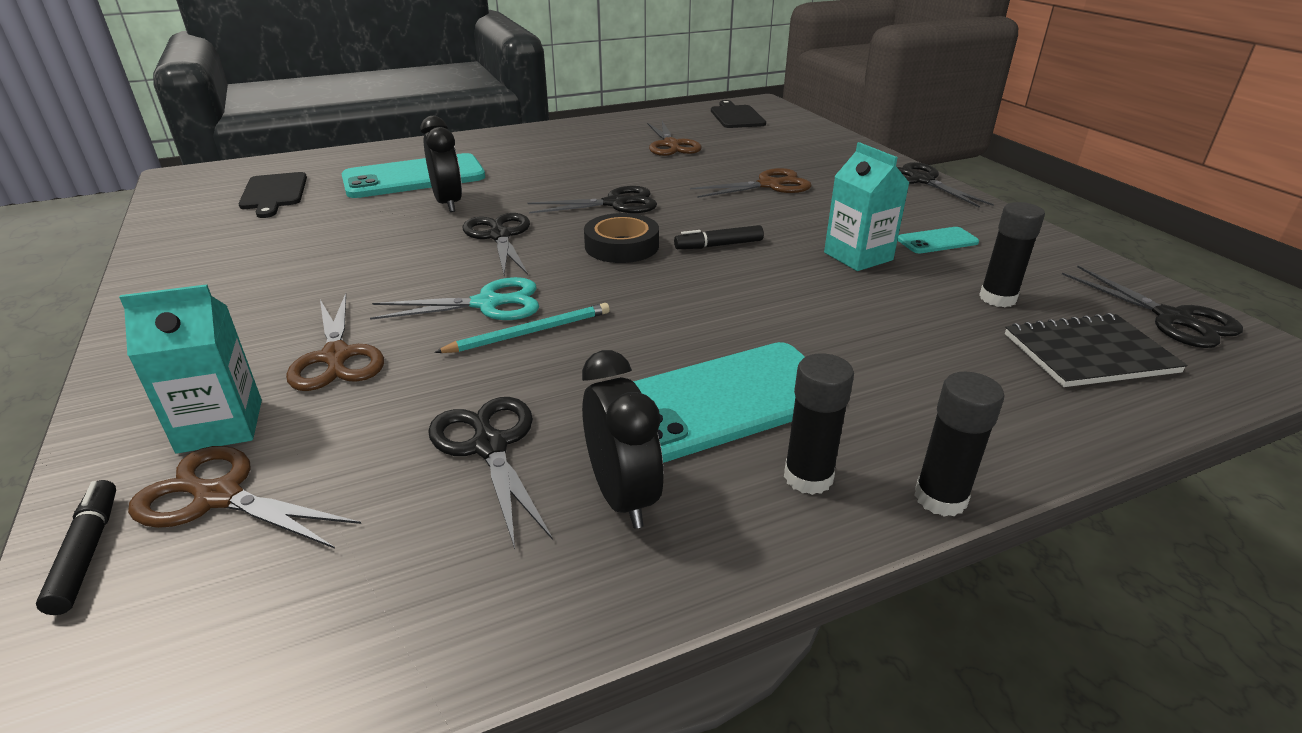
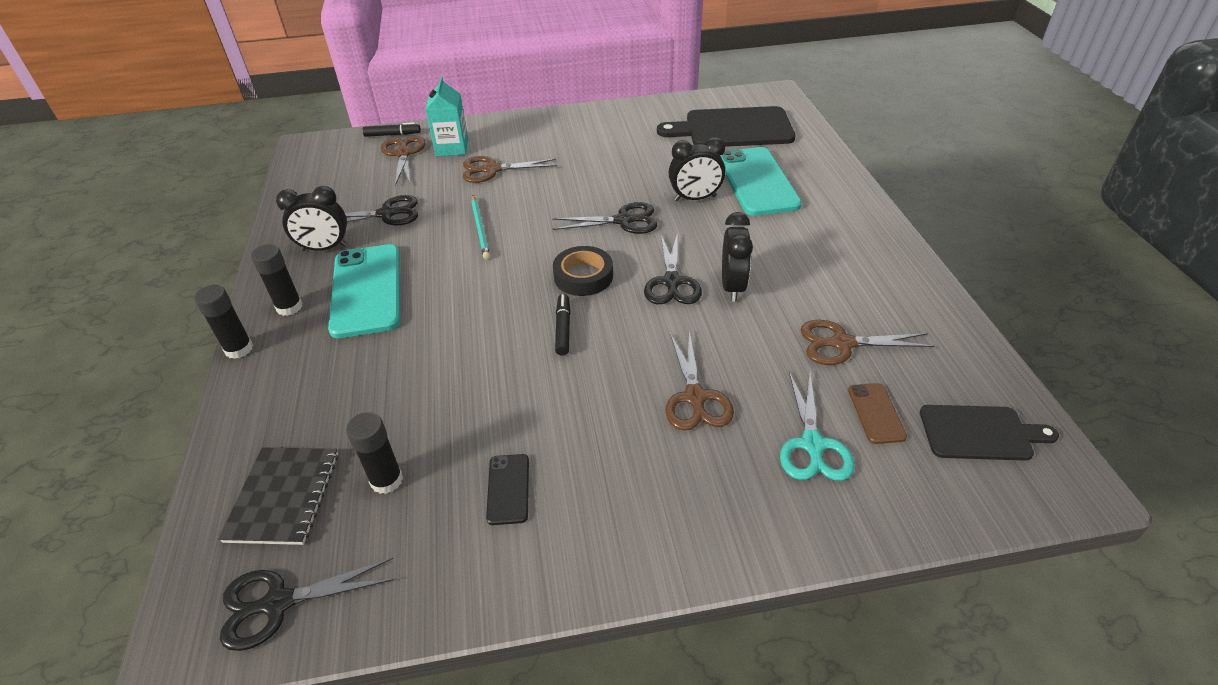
camera: 105 degrees right, 10 degrees up
(219, 497) = (403, 154): brown scissors -> brown scissors turned 45 degrees counterclockwise
(274, 193) = (733, 128): black cutting board -> black cutting board, size x1.69
(487, 304) = (523, 214): turquoise scissors -> turquoise scissors (812, 444)
(612, 180) = (732, 286): none -> black clock
(739, 137) = (876, 413): none -> brown phone
(858, 256) = (504, 412): turquoise carton -> none
(921, 181) = (680, 557): black scissors -> none
(937, 241) = (508, 489): turquoise phone -> black phone

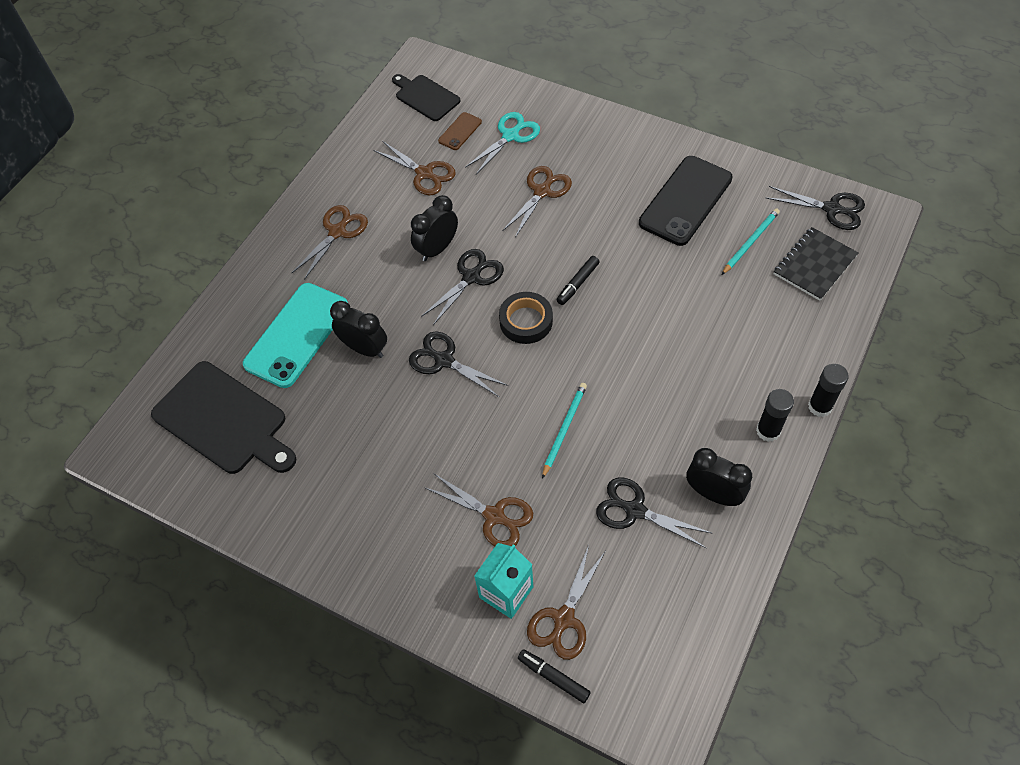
camera: 140 degrees left, 15 degrees up
(367, 290) = (698, 411): turquoise phone -> none
(386, 480) = (750, 242): black glue stick -> turquoise pencil
(508, 489) = (685, 200): black phone -> black phone, size x2.14
(838, 252) = (337, 232): none -> brown scissors

